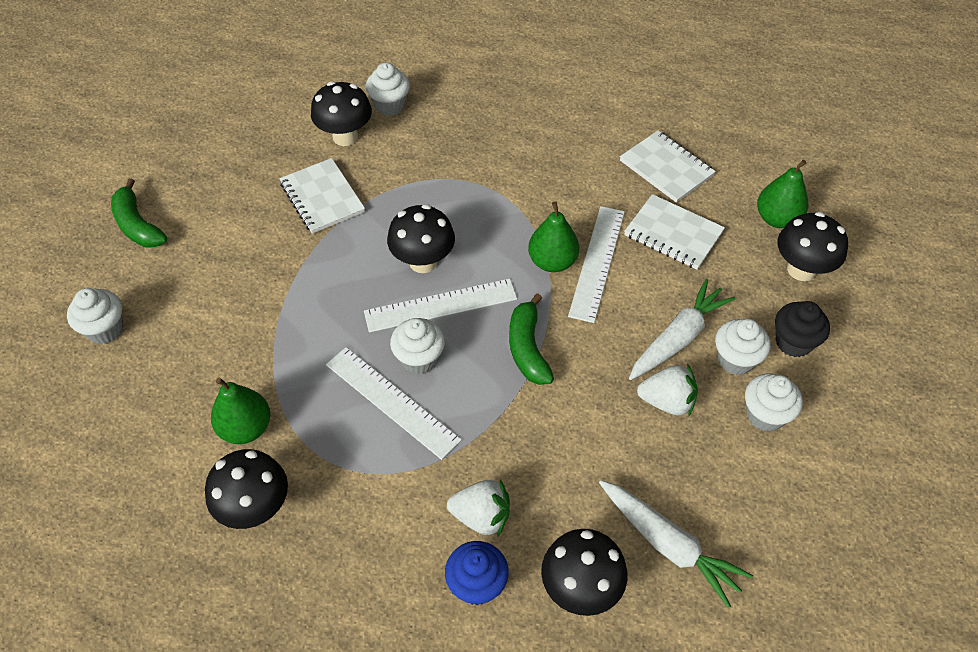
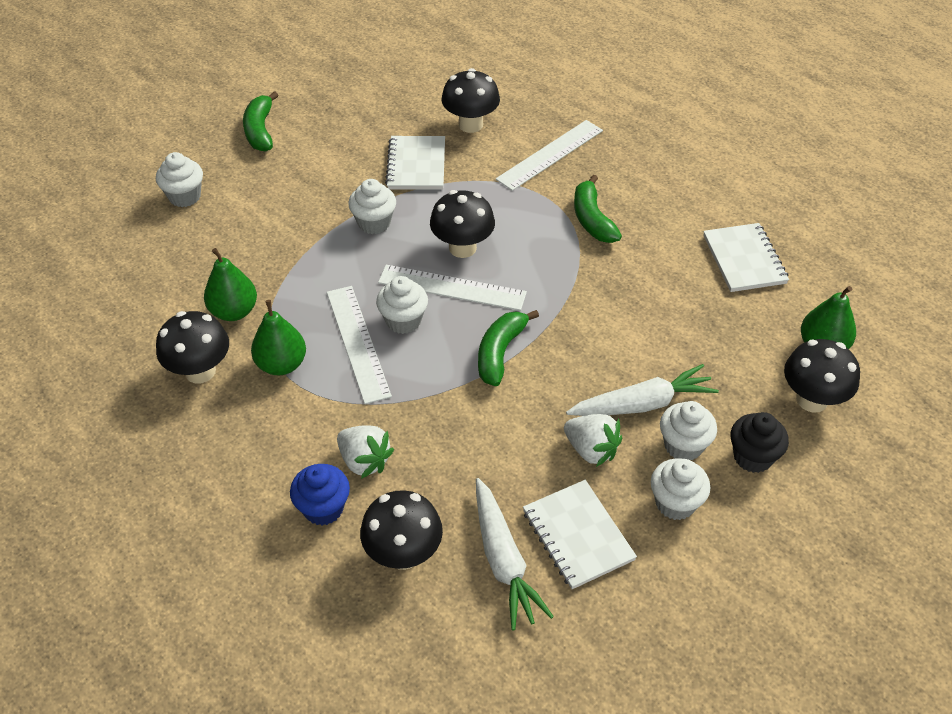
camera: 30 degrees right, 5 degrees down
(390, 105) = (527, 113): white cupcake -> white cupcake (374, 223)
(518, 184) = (592, 219): none -> green banana
(552, 262) = (575, 294): green pear -> green pear (282, 364)
(597, 262) = (615, 311): white ruler -> white ruler (550, 155)
(673, 234) = (706, 317): white notebook -> white notebook (577, 536)

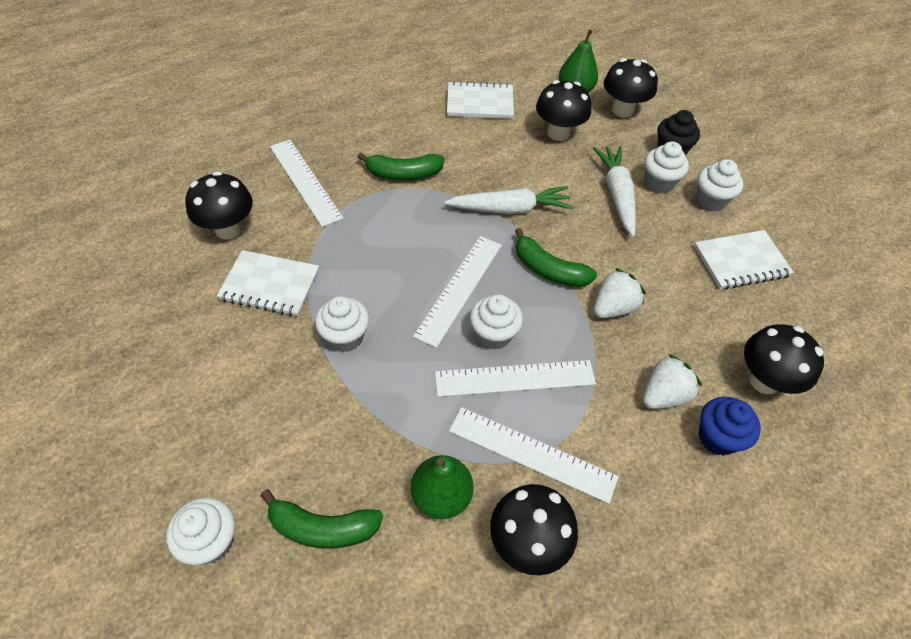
camera: 80 degrees left, 5 degrees up
(260, 130) = (124, 433): green banana -> green banana (323, 528)
(282, 364) = (532, 453): green pear -> white ruler
(462, 248) = (408, 270): black mushroom -> black mushroom (558, 133)
(503, 560) = (766, 312): white carrot -> white carrot (510, 209)
(591, 450) = (659, 235): white strawberry -> white strawberry (613, 307)

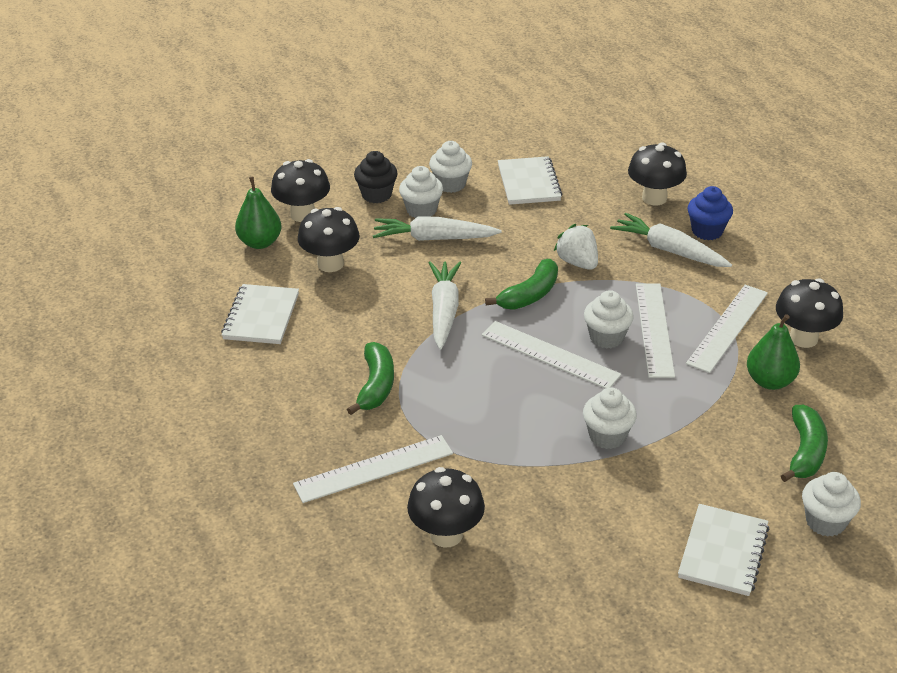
camera: 80 degrees left, 15 degrees down
(270, 285) = (536, 494): white notebook -> white notebook (723, 552)
(663, 395) = (669, 250): white strawberry -> white carrot

